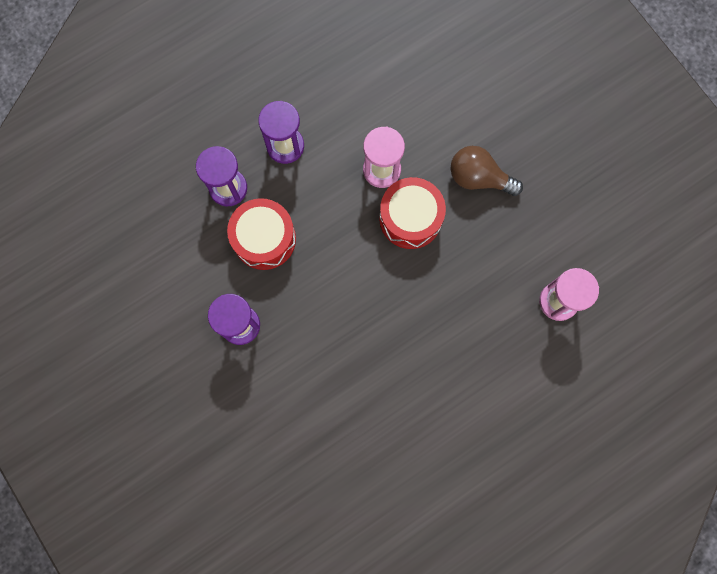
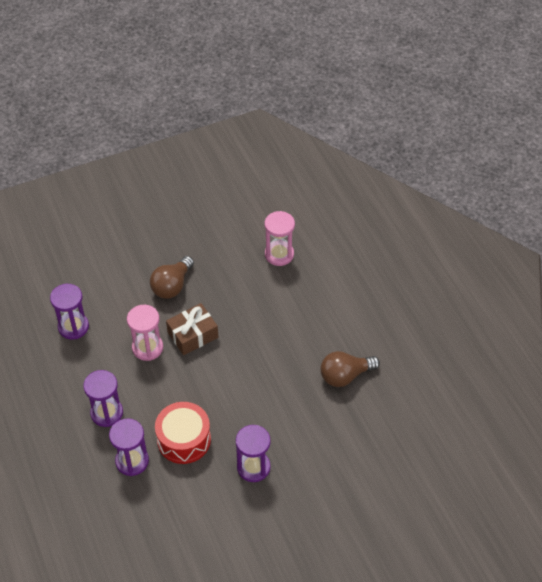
camera: 80 degrees left, 25 degrees down
(385, 416) = (345, 376): none -> brown light bulb
(395, 80) = (73, 327): none -> purple hourglass
(410, 218) = (193, 335): red drum -> brown gift

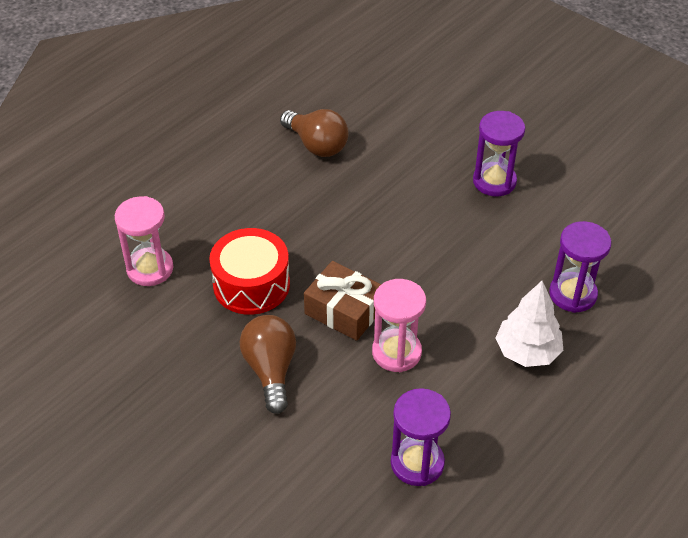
camera: 115 degrees left, 5 degrees down
(107, 413) = (527, 352): purple hourglass -> white tree
(172, 286) = (270, 370): brown light bulb -> brown light bulb turned 105 degrees counterclockwise
(184, 439) = (506, 256): red drum -> red drum (251, 284)

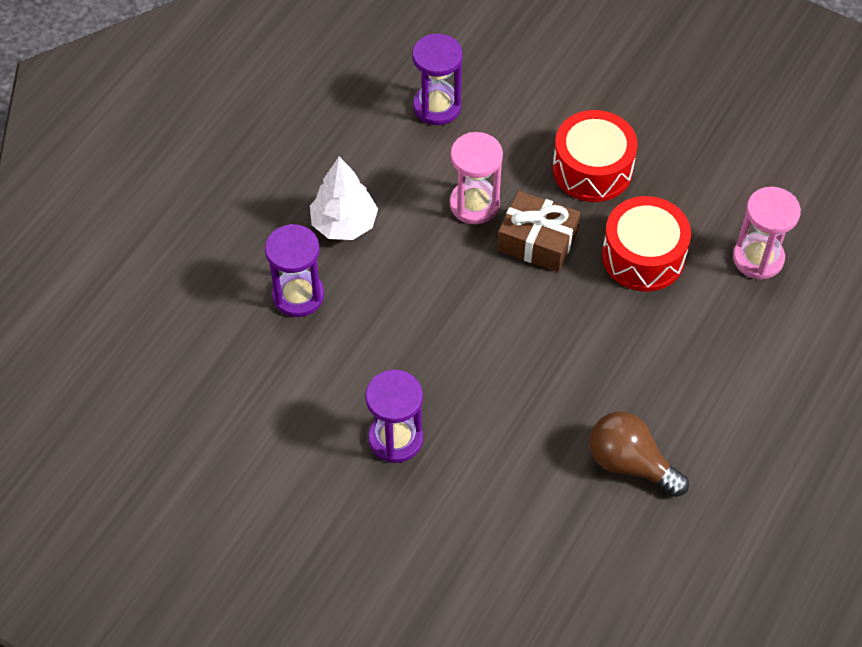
camera: 170 degrees right, 10 degrees up
(270, 370) = (592, 169): brown light bulb -> red drum

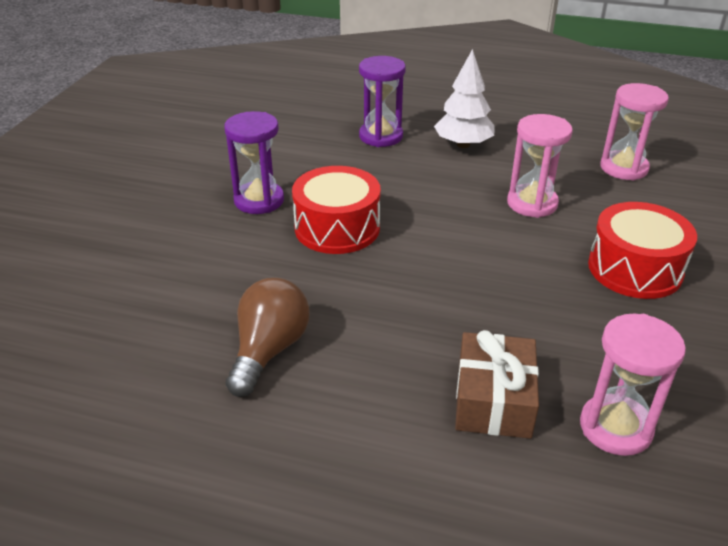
camera: 75 degrees right, 20 degrees down
(437, 106) = (623, 168): purple hourglass -> pink hourglass
(537, 241) = (516, 246): brown gift -> brown gift (493, 400)
(643, 256) = (548, 322): red drum -> red drum (337, 228)

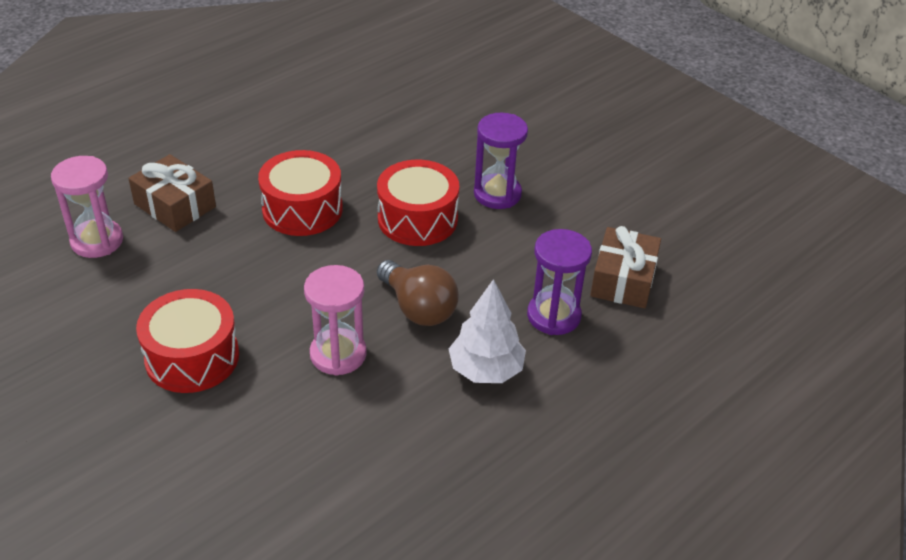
camera: 120 degrees right, 5 degrees up
(269, 350) = (316, 140): brown light bulb -> brown light bulb (418, 308)
(312, 122) = (623, 280): none -> brown gift
(396, 300) = (302, 209): none -> red drum
(623, 168) = (325, 474): pink hourglass -> none

